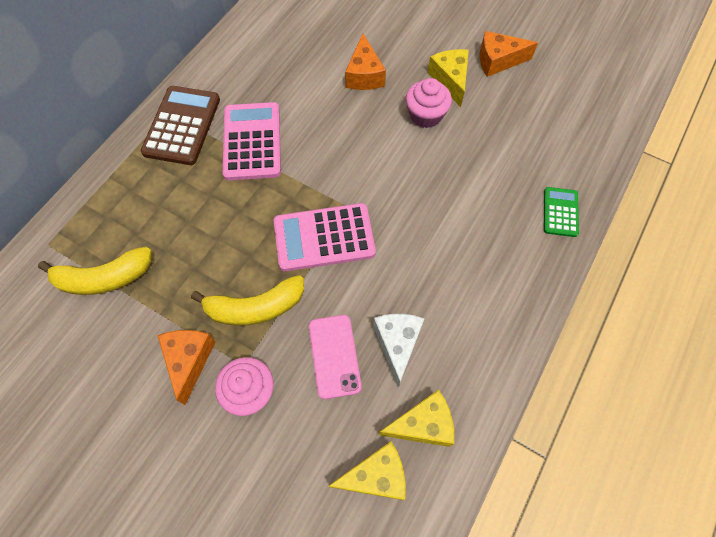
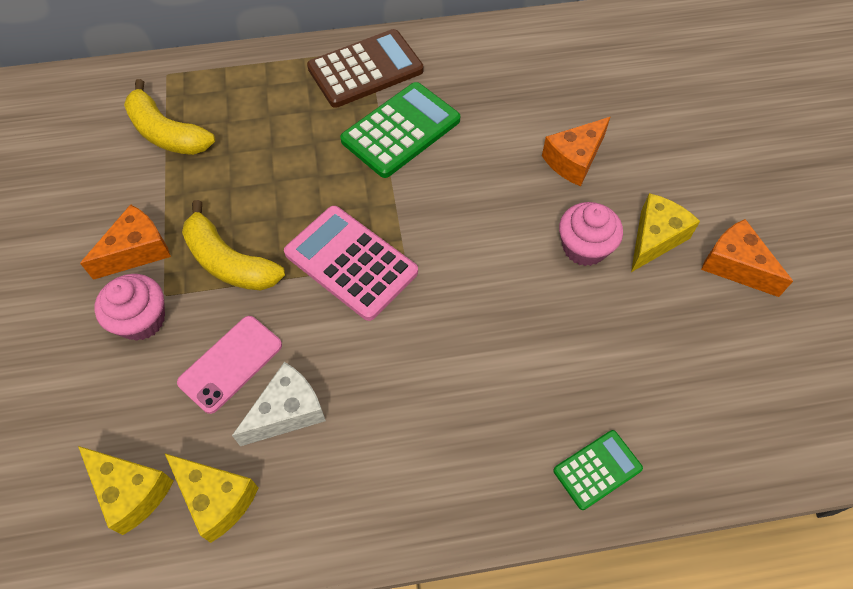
camera: 50 degrees right, 5 degrees down
(252, 142) = (401, 130): pink calculator -> green calculator

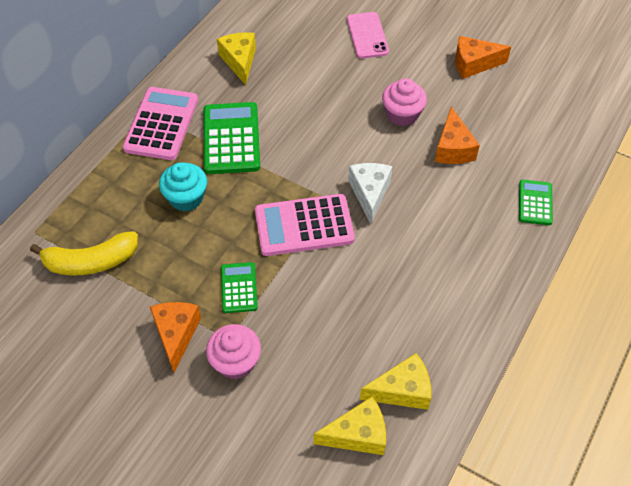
camera: 50 degrees left, 5 degrees down
(229, 262) = (239, 288): yellow banana -> green calculator
(230, 364) = (316, 330): pink phone -> pink phone (367, 35)
(287, 412) = (377, 320): white cheese -> white cheese (369, 193)
(298, 147) = (186, 198): none -> turquoise cupcake
(365, 69) = (161, 124): brown calculator -> pink calculator
(574, 160) = (341, 77): orange cheese -> orange cheese (453, 148)
(655, 238) = (426, 82): yellow cheese -> yellow cheese (239, 61)

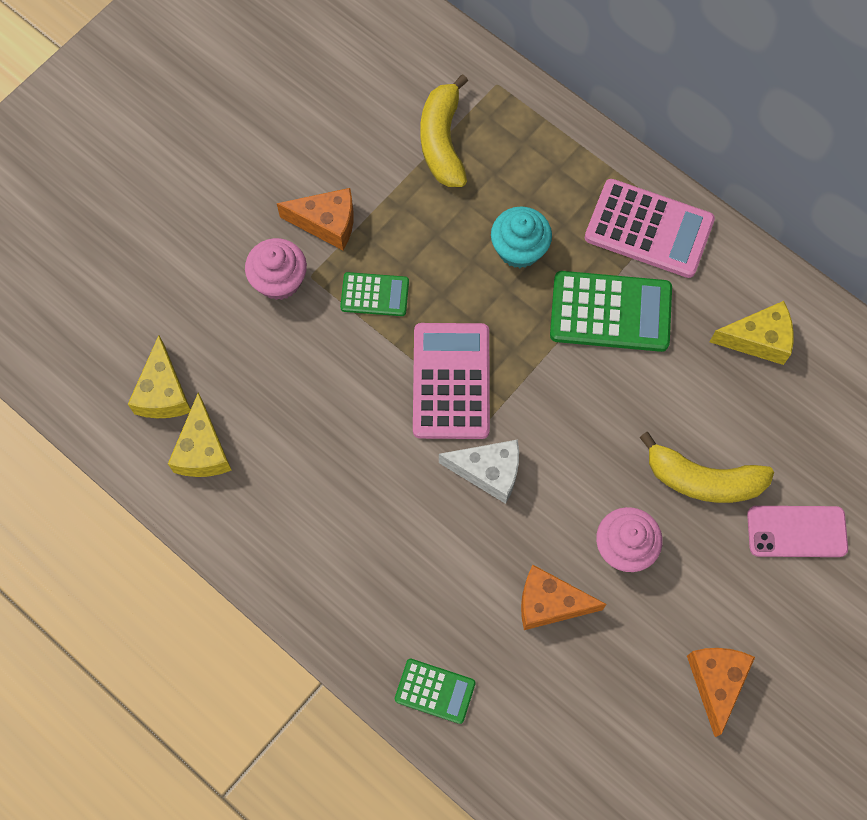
camera: 100 degrees right, 15 degrees up
(345, 80) = (703, 479): none -> yellow banana

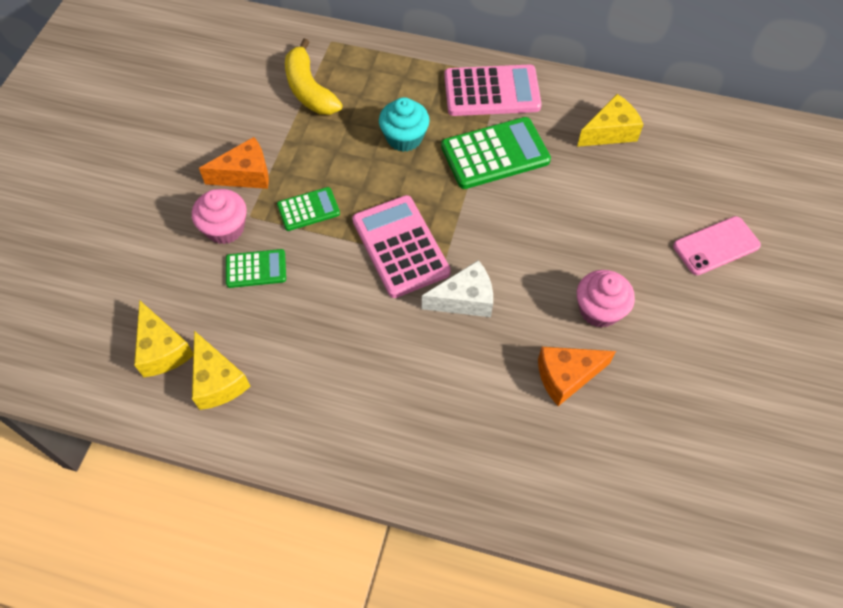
camera: 25 degrees left, 10 degrees down
(435, 691) = (512, 488): green calculator -> green calculator (256, 269)
(703, 479) = (628, 238): yellow banana -> none
(716, 682) = (726, 378): orange cheese -> none

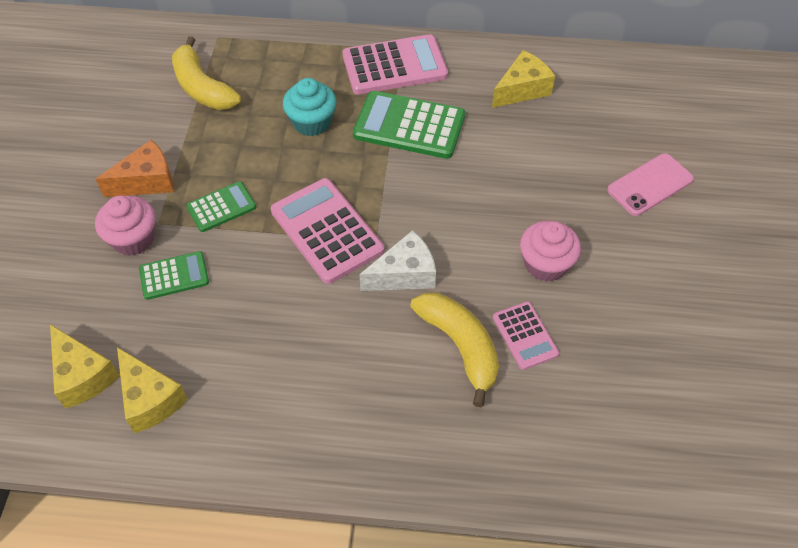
camera: 10 degrees left, 5 degrees down
(495, 154) = (409, 126): green calculator -> green calculator turned 135 degrees counterclockwise
(504, 377) = (460, 346): none -> yellow banana
(566, 376) = (525, 336): orange cheese -> pink calculator

